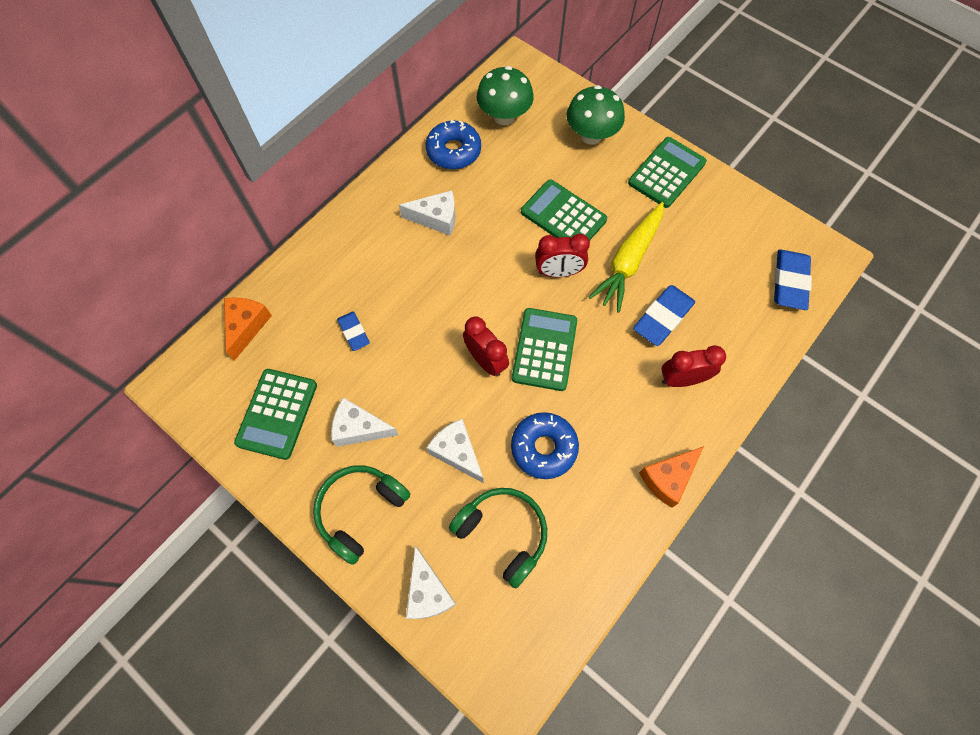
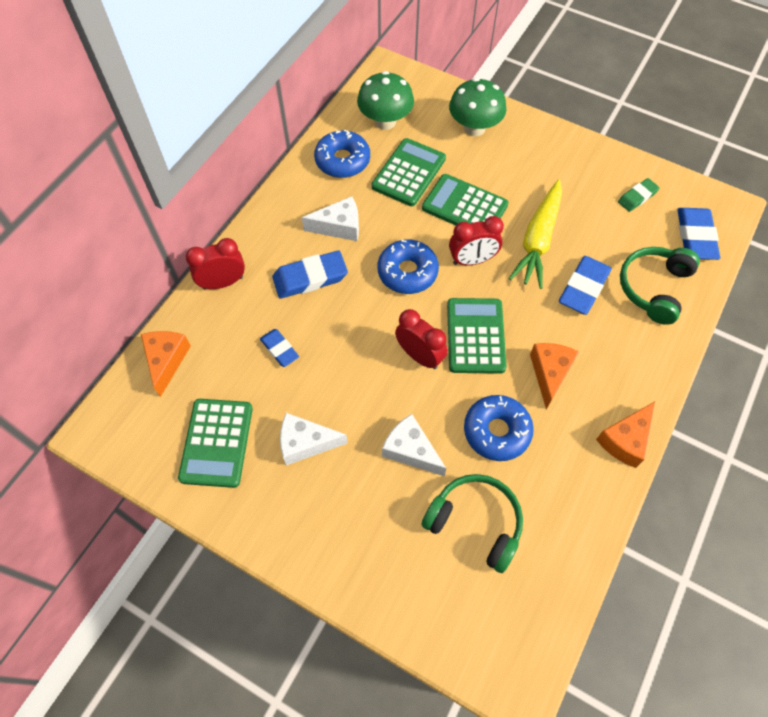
camera: 10 degrees left, 5 degrees down
(360, 511) = (324, 525): green headphones -> green headphones (654, 288)
(397, 266) = (310, 278): none -> blue eraser
(427, 591) = (412, 594): white cheese -> none
(492, 274) = (407, 272): none -> blue donut
(609, 399) = (550, 373): none -> orange cheese
(666, 173) = (555, 152): green calculator -> green calculator (409, 173)
(682, 379) = (616, 343): red clock -> red clock (223, 282)
(739, 232) = (637, 197): none -> green eraser

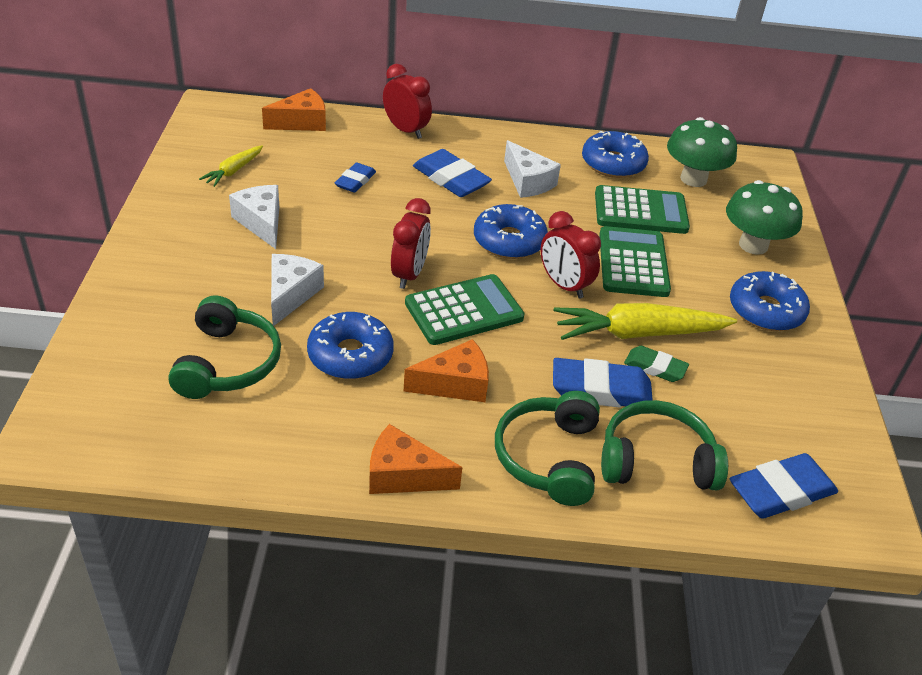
camera: 60 degrees right, 20 degrees down
(216, 443) = (233, 171): green calculator -> yellow carrot
(542, 158) = (765, 310): none -> blue donut
(634, 346) = (549, 457): none -> green headphones
(637, 197) = (791, 414): green eraser -> green eraser (655, 367)

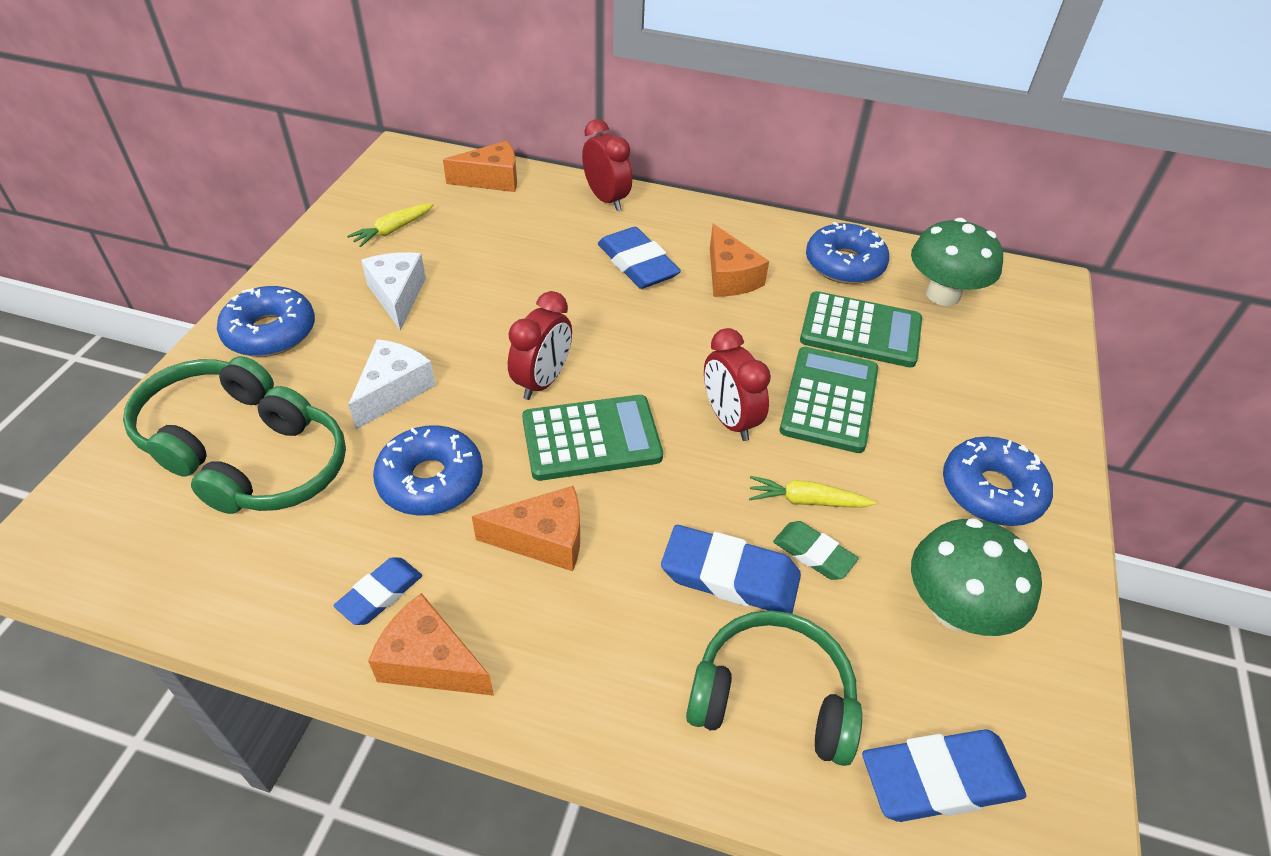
camera: 15 degrees right, 5 degrees up
(355, 181) = (524, 256): blue eraser -> blue eraser (380, 594)
(509, 241) = (680, 352): blue donut -> blue donut (270, 332)
(527, 182) = (729, 277): white cheese -> orange cheese
(549, 457) = (627, 667): green headphones -> green headphones (202, 424)
(639, 333) = (807, 501): yellow carrot -> yellow carrot, size x0.52
(753, 245) = (998, 394): green mushroom -> green mushroom (955, 610)

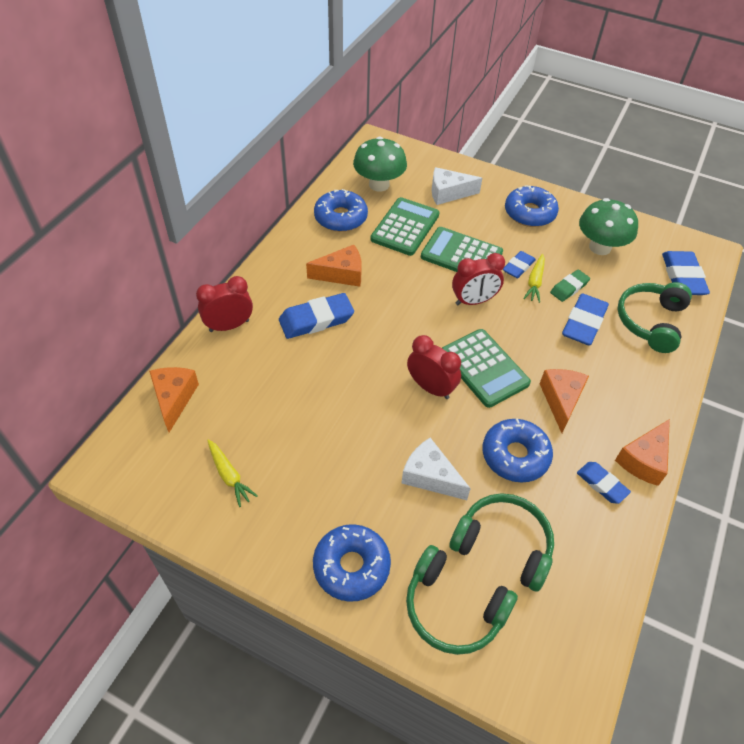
camera: 80 degrees left, 5 degrees up
(398, 296) = (322, 473): white cheese -> white cheese (448, 193)
(591, 438) = (484, 368): green calculator -> green calculator turned 150 degrees clockwise
(835, 476) = (518, 267): none -> blue eraser

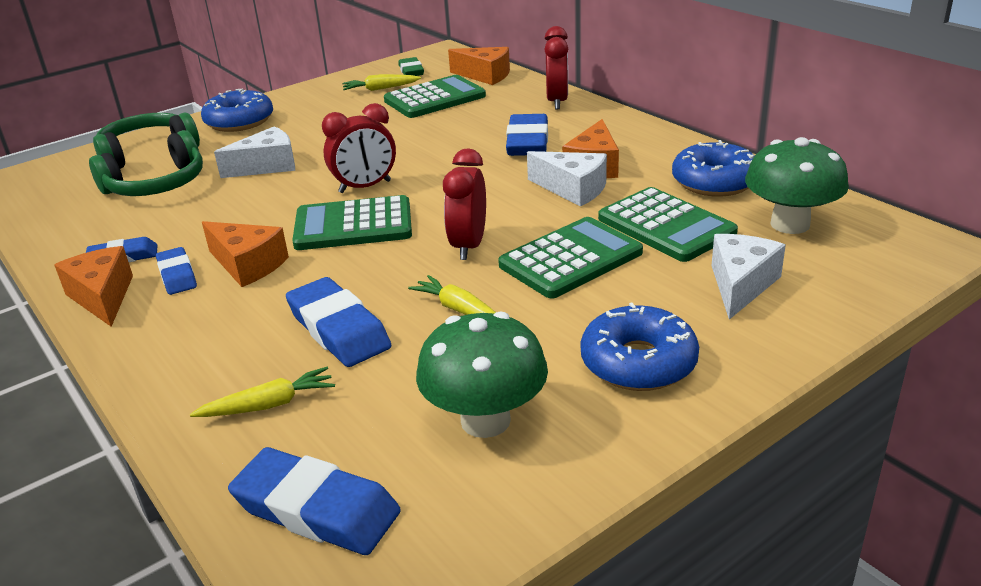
camera: 120 degrees right, 20 degrees down
(244, 416) = (435, 98): none -> green calculator
(380, 275) = (573, 189): none -> white cheese
(515, 455) = (225, 214): blue donut -> none
(518, 267) = (505, 304): blue eraser -> blue eraser (177, 275)
(569, 288) = (419, 341): green eraser -> green eraser (411, 71)
(650, 322) = (268, 405): green headphones -> yellow carrot

